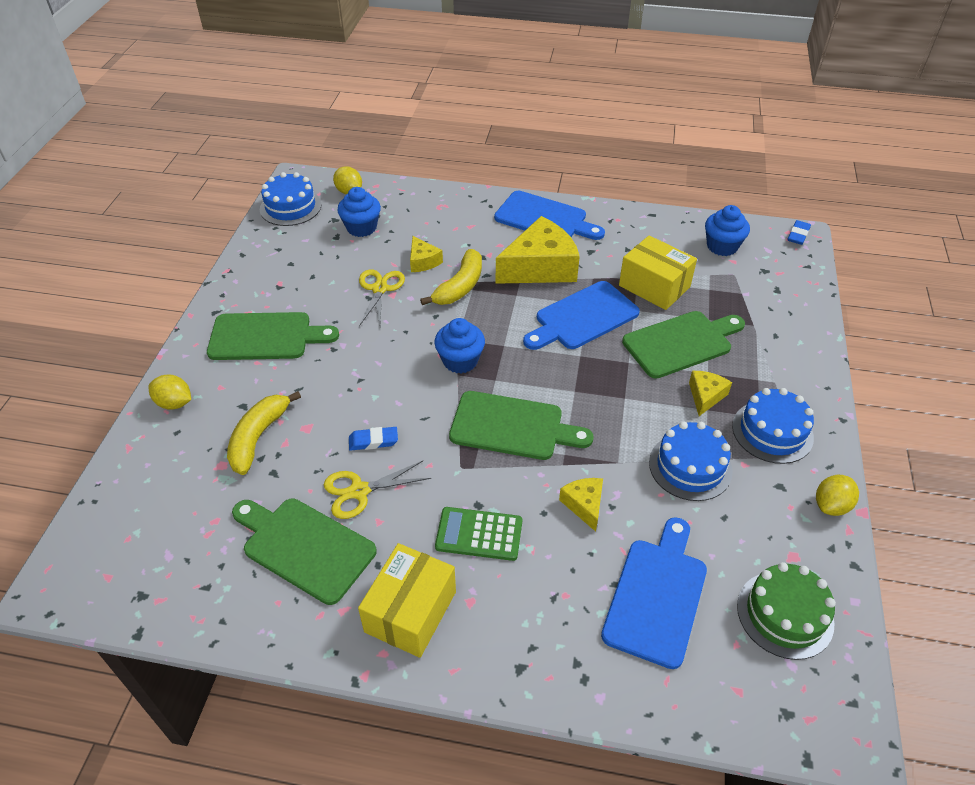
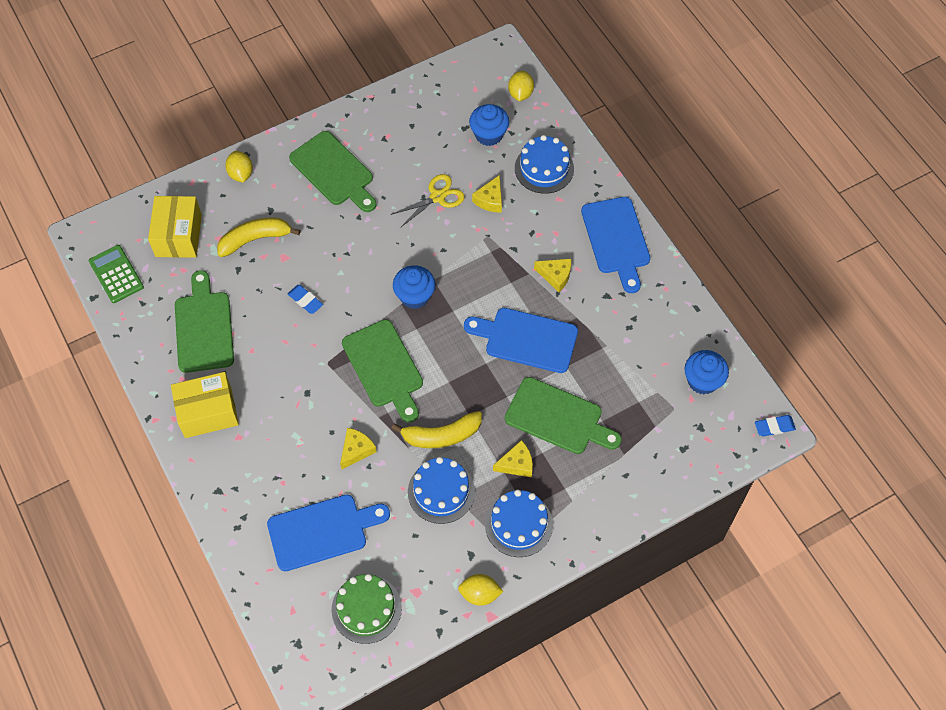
camera: 50 degrees right, 15 degrees up
(290, 207) = (467, 74): blue cake -> blue cake (544, 168)
(359, 491) = (263, 323): yellow scissors -> none
(460, 287) = (486, 242): yellow banana -> yellow banana (441, 435)
(479, 534) = (286, 408): green calculator -> green calculator (116, 274)
(540, 267) = (555, 276): yellow cheese -> yellow cheese, size x0.48
(654, 286) = (606, 363): yellow box -> yellow box (178, 235)

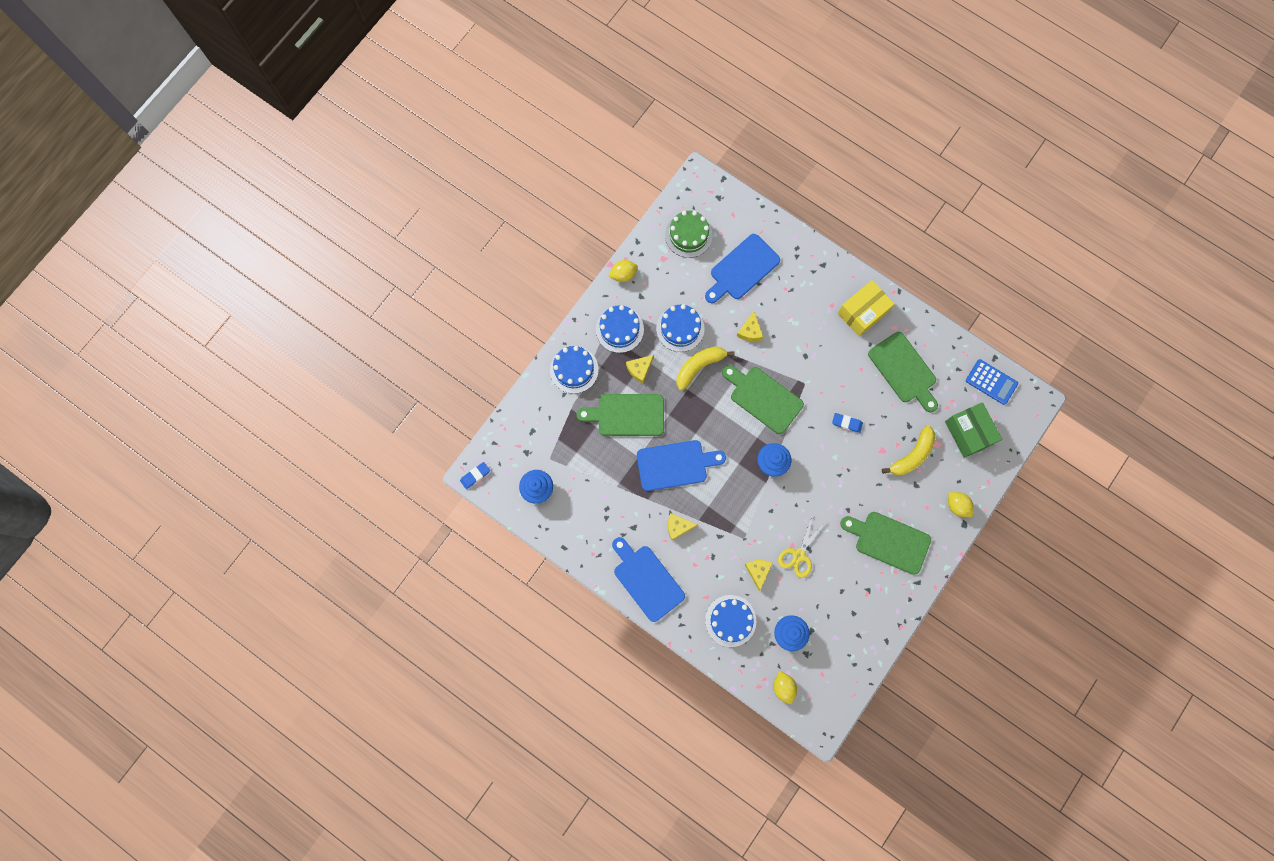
camera: 155 degrees right, 15 degrees up
(116, 274) = (991, 382): green calculator -> blue calculator
(178, 235) = (968, 432): yellow box -> green box
(600, 499) = (574, 369): none -> blue cake

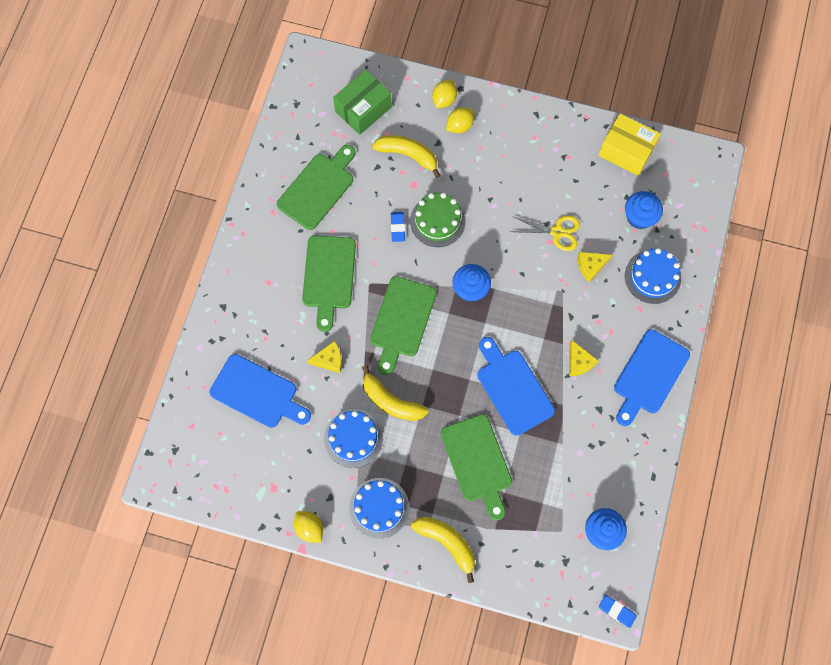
camera: 110 degrees left, 5 degrees down
(574, 369) = (447, 543): blue cake -> yellow banana
(640, 369) = (418, 467): yellow cheese -> none
(688, 235) = (234, 468): green cake -> green cake (437, 221)
(783, 687) = (694, 206): yellow lemon -> yellow lemon (459, 126)
(862, 312) = (266, 249): yellow box -> yellow box (626, 151)
(889, 541) = (506, 152): green cutting board -> green cutting board (329, 277)
(991, 382) = (300, 102): blue calculator -> none

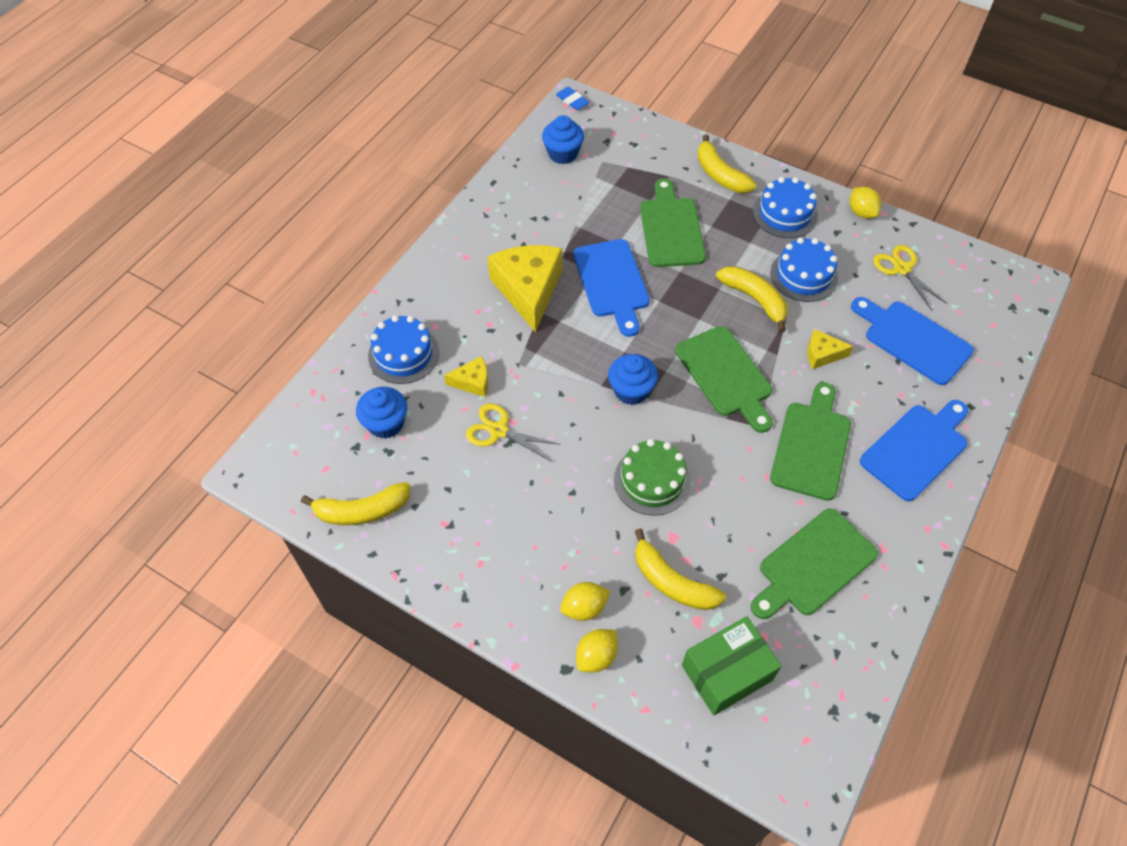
camera: 165 degrees left, 15 degrees down
(270, 468) = (902, 268): none -> yellow scissors
(397, 227) = (708, 485): blue eraser -> none
(401, 321) = (726, 375): green cutting board -> green cutting board turned 120 degrees clockwise
(579, 362) = (528, 290): yellow cheese -> yellow cheese, size x2.07
(626, 151) = (362, 511): yellow box -> yellow banana
(649, 375) = (456, 262): blue cutting board -> blue cutting board (917, 449)

